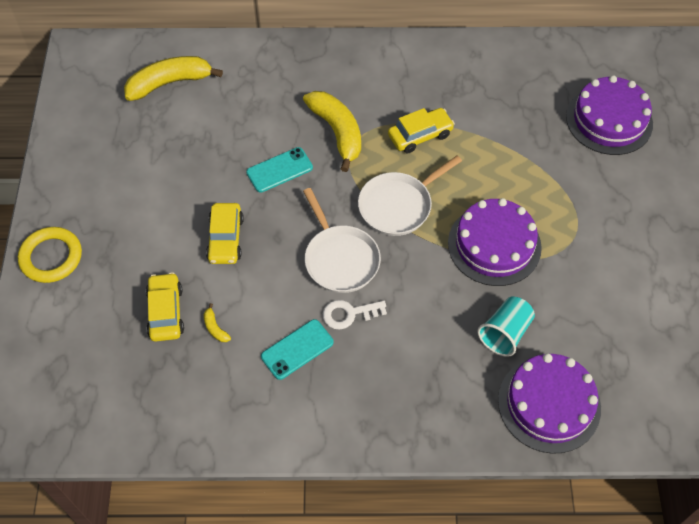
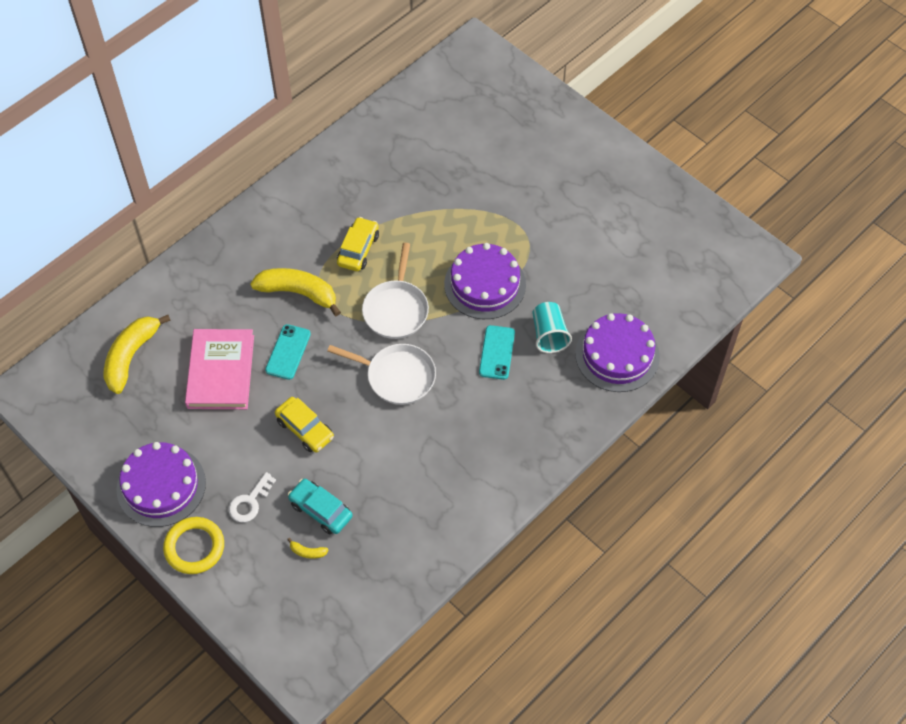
camera: 45 degrees left, 0 degrees up
(166, 312) = (320, 510): yellow car -> turquoise car
(215, 328) = (366, 490): yellow banana -> yellow banana (307, 552)
(216, 144) = (220, 371): none -> pink book
(297, 349) = (434, 456): turquoise phone -> turquoise phone (496, 352)
(349, 314) = (442, 406): white key -> white key (250, 502)
(609, 120) = (470, 140): purple cake -> purple cake (161, 486)

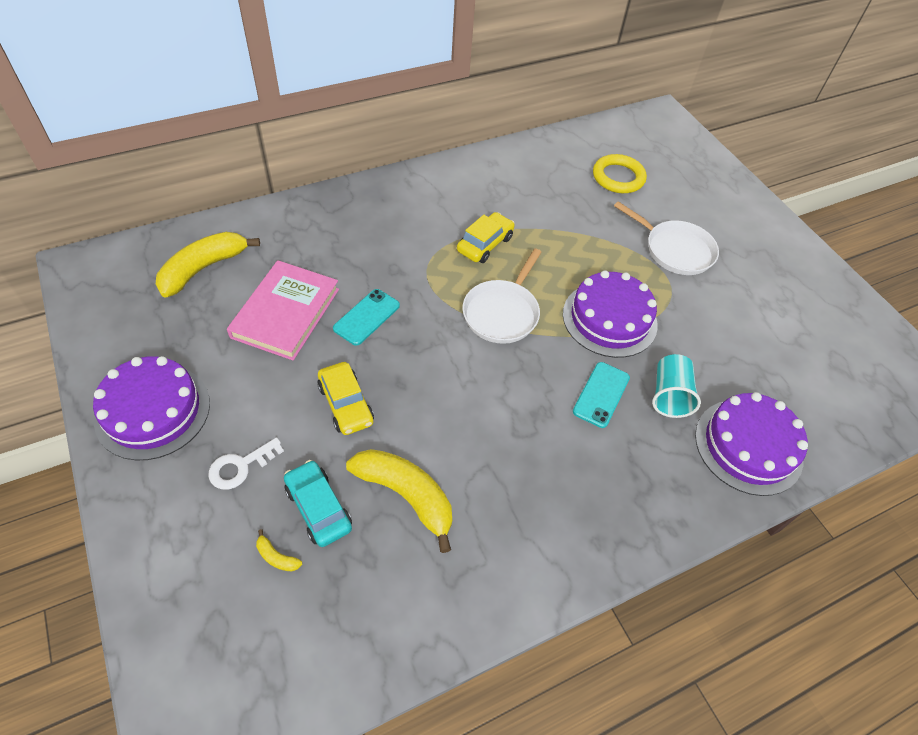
camera: 15 degrees right, 5 degrees down
(194, 547) = (146, 498): yellow ring -> yellow ring (618, 177)
(298, 293) = (405, 264): yellow banana -> yellow banana (406, 495)
(397, 376) = (475, 382): white pan -> white pan (675, 250)

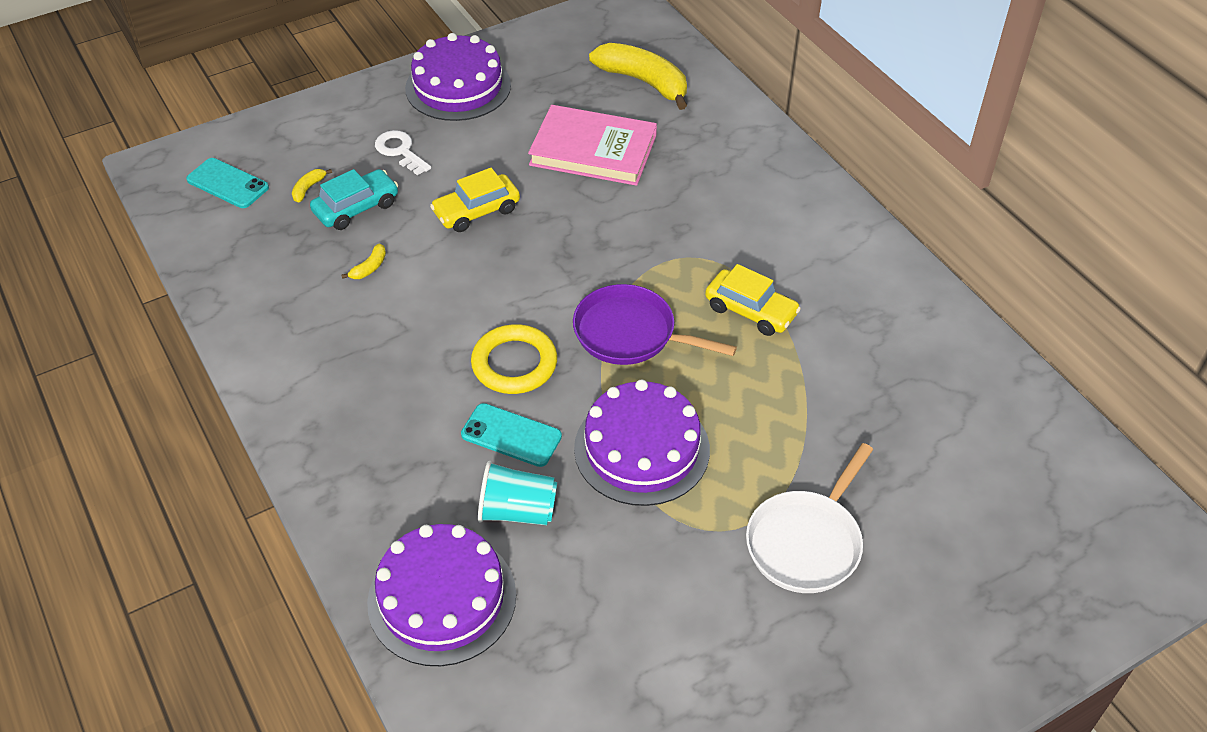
camera: 90 degrees right, 5 degrees down
(367, 317) = (599, 213): turquoise phone -> turquoise phone (227, 184)
(406, 495) = (369, 268): yellow banana -> yellow banana, size x0.40
(502, 312) = (630, 333): white pan -> purple pan
(618, 177) = (961, 472): yellow ring -> yellow ring (514, 364)

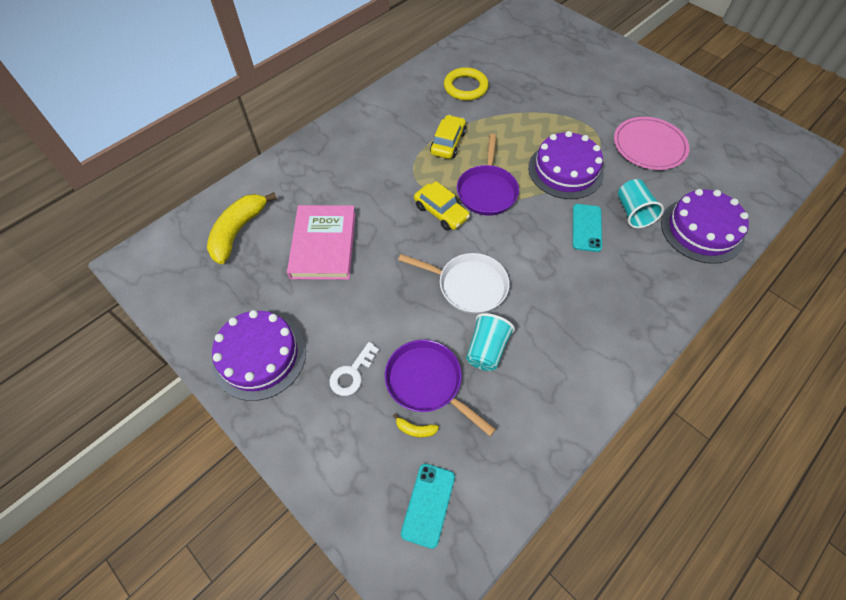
camera: 105 degrees left, 10 degrees up
(356, 208) = (427, 382): turquoise car -> purple pan
(369, 268) = (486, 349): yellow banana -> turquoise cup
(476, 211) = (407, 298): yellow car -> yellow car (441, 212)
(514, 364) = (534, 240): yellow ring -> yellow ring (465, 87)
(664, 605) = (649, 146): none -> pink plate
(806, 542) = (586, 104): white pan -> white pan (468, 285)

